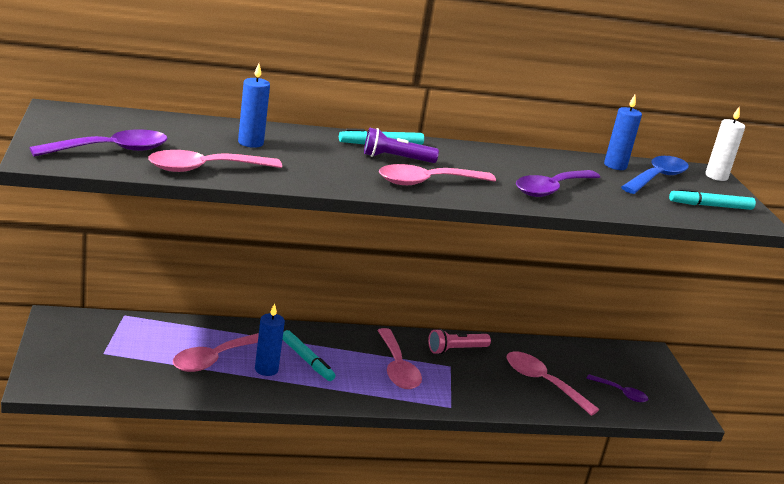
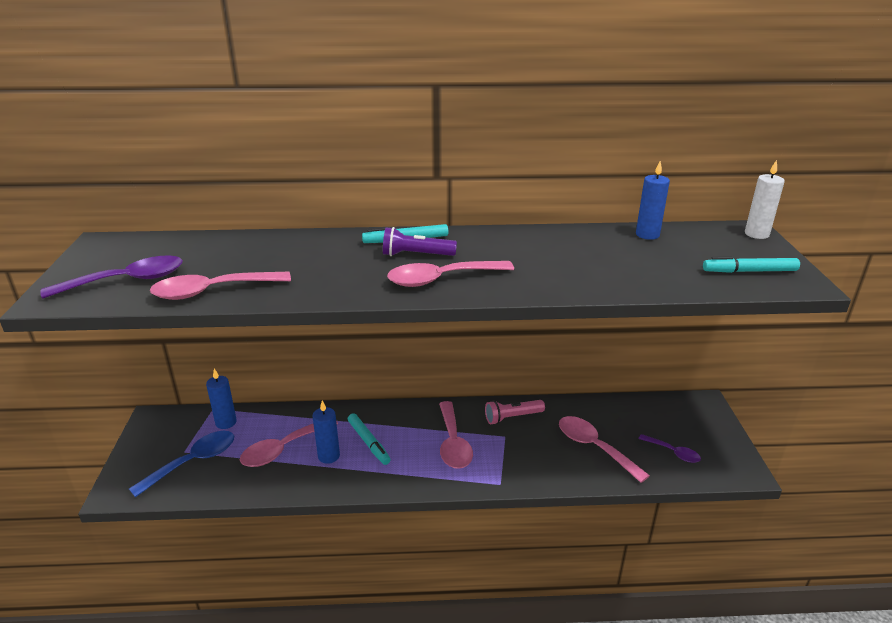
camera: 10 degrees right, 5 degrees up
(250, 143) = (273, 255): blue candle -> blue candle (226, 422)
(552, 189) = (574, 271): purple spoon -> none
(656, 178) = (691, 244): blue spoon -> blue spoon (193, 462)

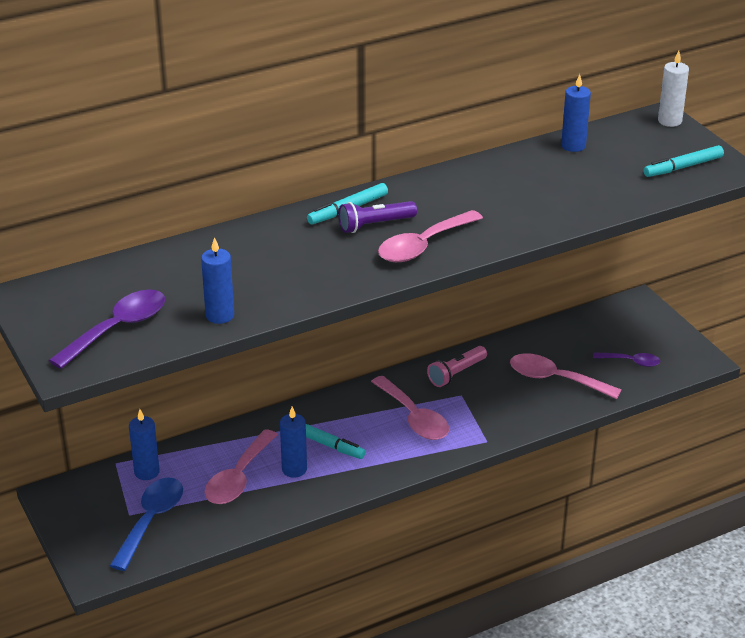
camera: 25 degrees left, 5 degrees up
(213, 291) = (220, 315): pink spoon -> blue candle

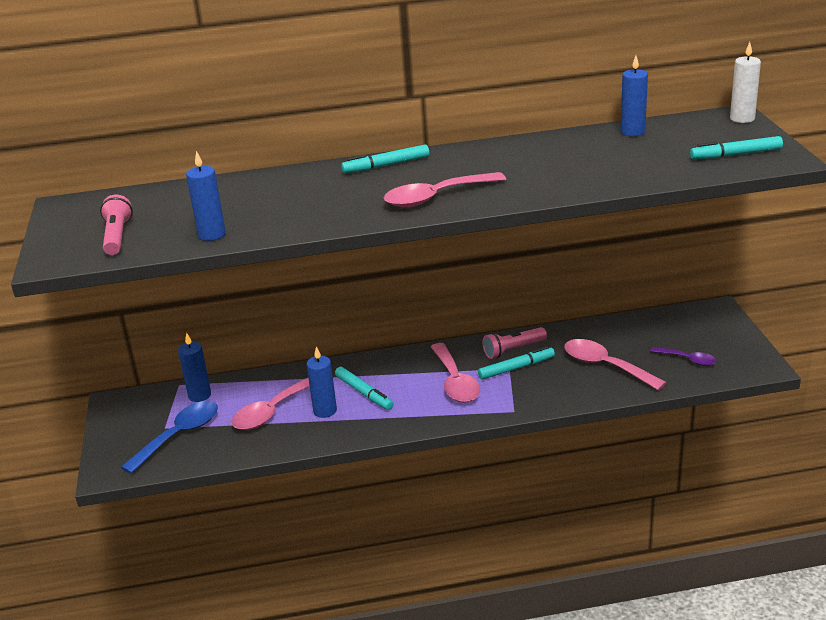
camera: 20 degrees right, 5 degrees down
(117, 329) = (117, 236): purple spoon -> pink flashlight
(375, 225) = (402, 178): purple flashlight -> none
(469, 394) = (516, 368): none -> turquoise marker

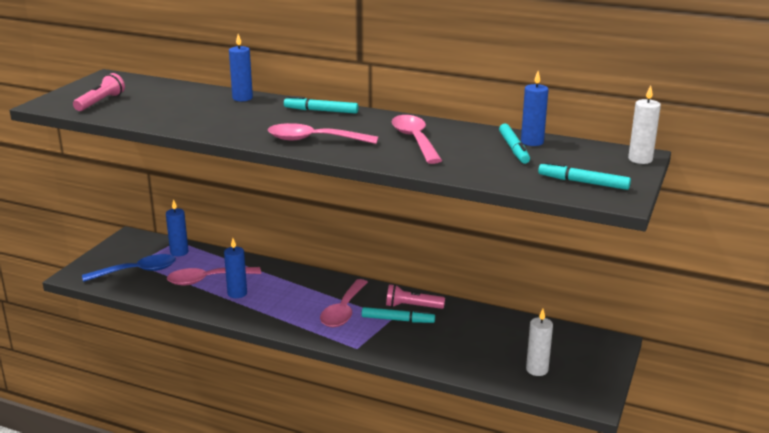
camera: 30 degrees right, 5 degrees down
(212, 235) = (148, 118): blue candle -> blue candle (242, 98)
(364, 393) = (275, 293): turquoise marker -> turquoise marker (513, 149)
(606, 366) = (465, 346): pink spoon -> pink spoon (415, 140)
(687, 360) = (537, 369): purple spoon -> white candle

